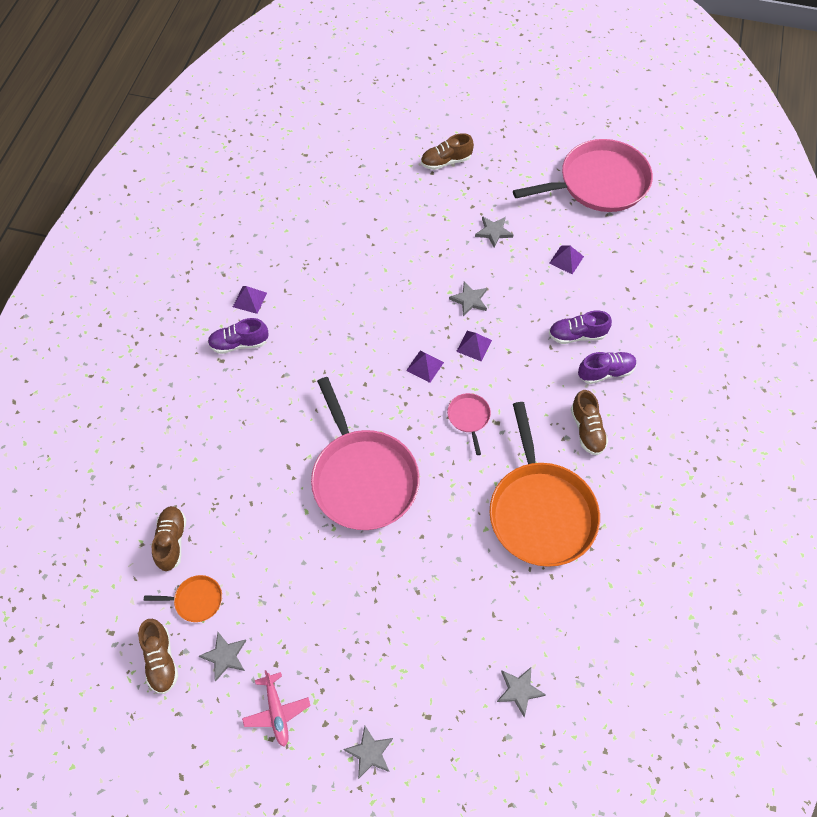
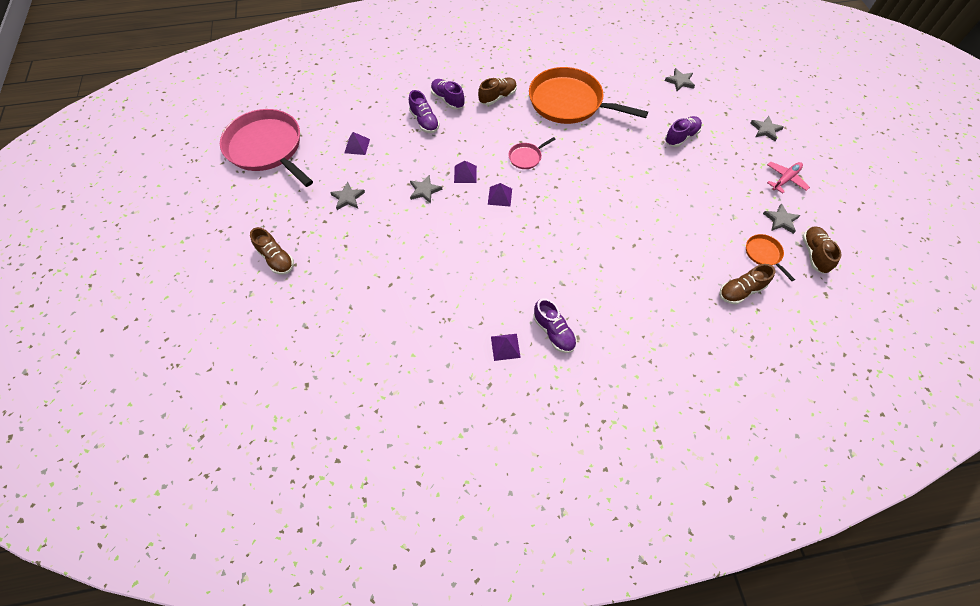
camera: 115 degrees left, 0 degrees up
(161, 660) = (814, 254): brown shoe -> brown shoe turned 45 degrees counterclockwise
(363, 478) = (611, 197): pink pan -> none
(413, 621) = (681, 137): none -> purple shoe
(541, 511) = (569, 102): orange pan -> orange pan turned 120 degrees counterclockwise

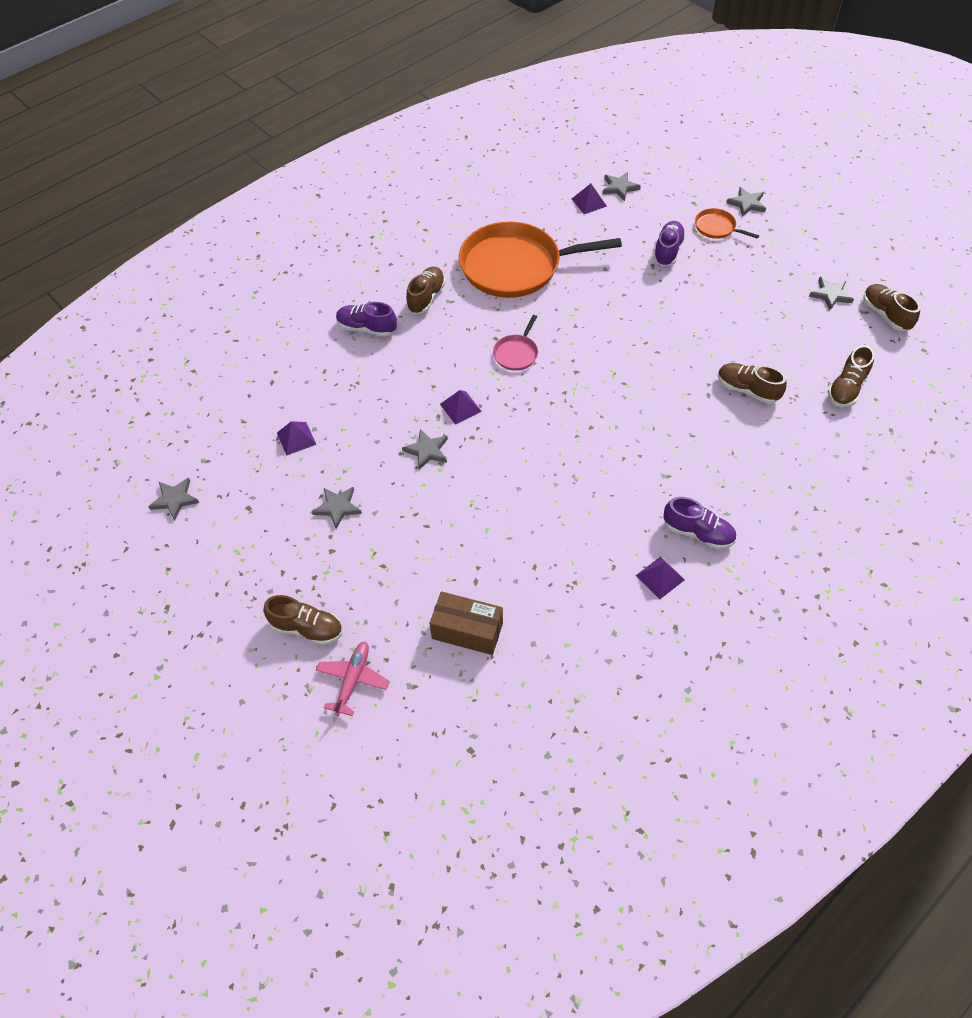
camera: 30 degrees left, 5 degrees down
(267, 148) = (175, 499): pink pan -> grey star
(361, 312) = (467, 631): none -> brown box
(424, 121) = (359, 368): purple shoe -> none
(500, 196) = (521, 413): purple pyramid -> purple pyramid (589, 202)
(664, 255) = (747, 390): none -> brown shoe
(764, 254) = (840, 338): orange pan -> orange pan (717, 227)
(785, 179) = (803, 249): pink plane -> pink plane (353, 680)

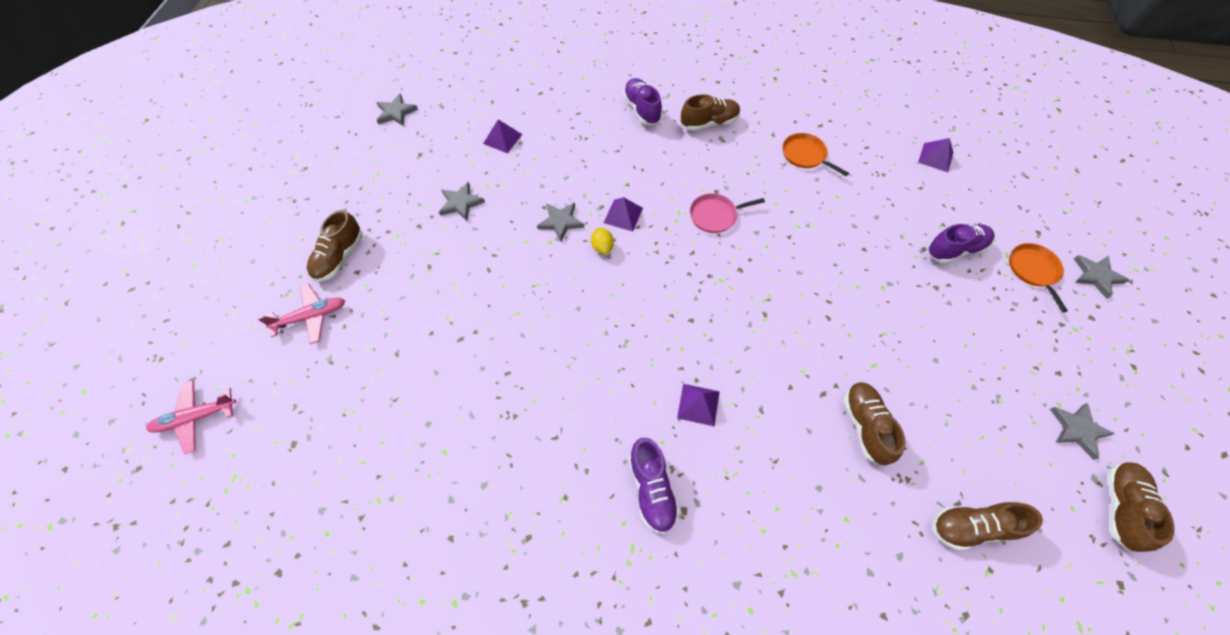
camera: 50 degrees right, 5 degrees up
(307, 628) = (339, 257): brown shoe -> brown shoe turned 45 degrees clockwise
(379, 818) = (196, 418): none -> pink plane
(467, 631) = (407, 365): brown box -> none
(477, 439) = (602, 247): none -> yellow lemon
(516, 266) = (805, 155): orange pan -> orange pan, size x0.42
(619, 187) = (981, 167): grey star -> none
(660, 577) = (574, 486): purple pyramid -> purple pyramid (698, 404)

